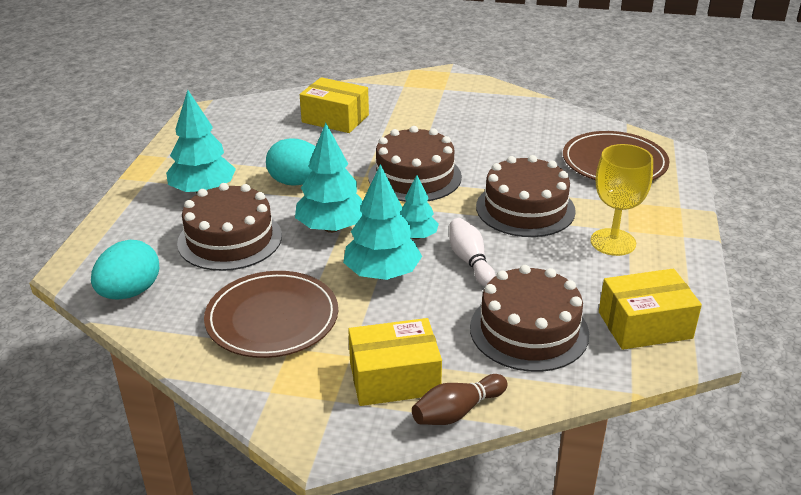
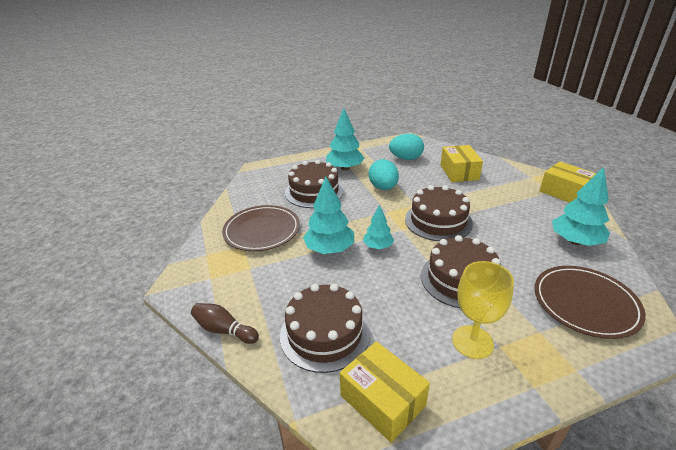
camera: 60 degrees right, 0 degrees up
(130, 292) = (252, 186): turquoise egg -> turquoise egg (406, 158)
(331, 228) = (355, 215): turquoise tree -> turquoise tree (575, 241)
(394, 378) = (240, 292): yellow box -> yellow box (565, 193)
(470, 261) = (375, 277): white bowling pin -> none

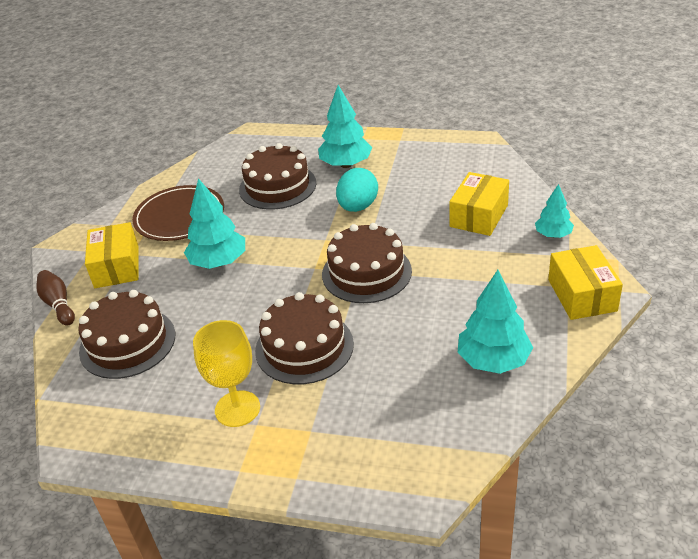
camera: 35 degrees right, 5 degrees up
(378, 246) = (267, 277): turquoise tree -> turquoise tree (553, 235)
(382, 400) = (111, 417): yellow box -> yellow box (116, 267)
(406, 158) = (436, 173): turquoise egg -> none
(585, 303) = (397, 428): brown plate -> none

